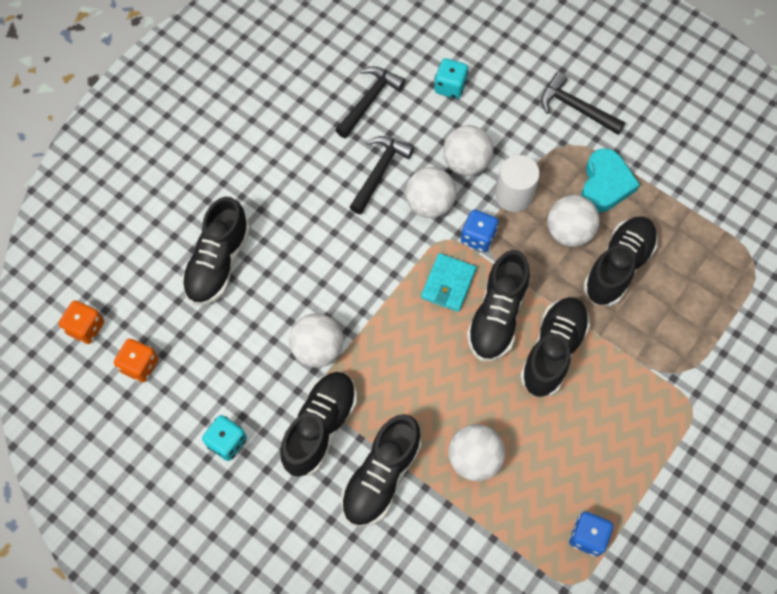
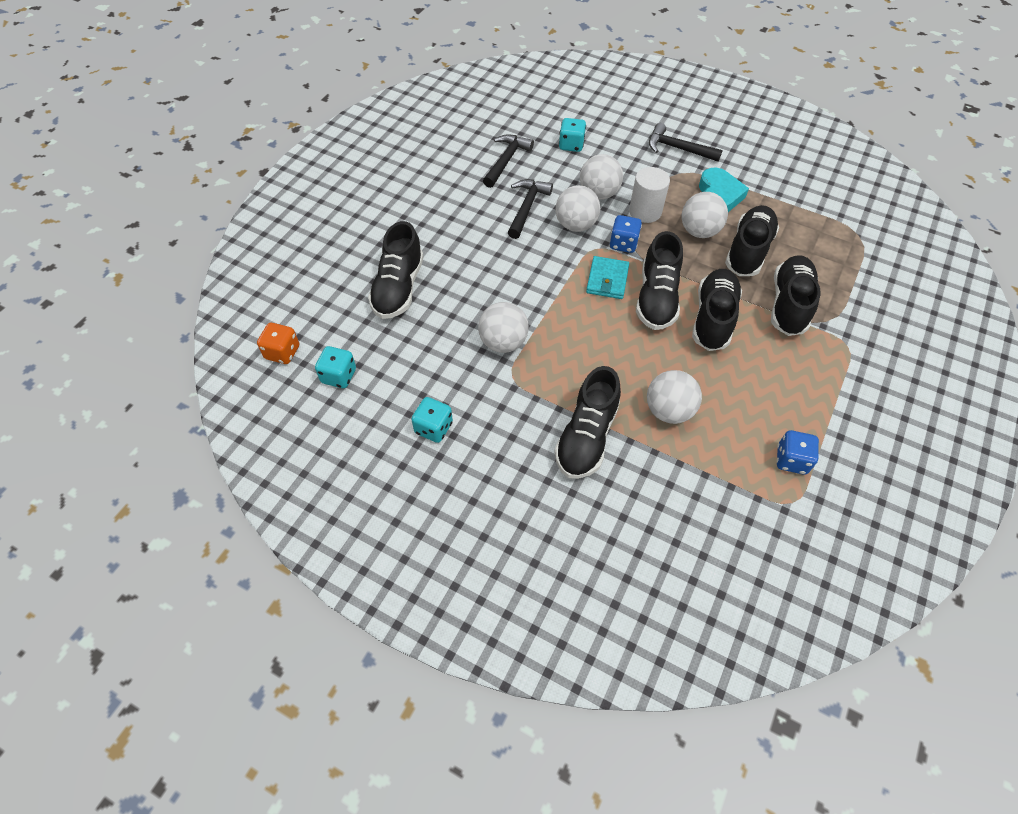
camera: 10 degrees left, 10 degrees down
(140, 365) = (339, 376): orange dice -> turquoise dice
(320, 427) = (519, 404): black shoe -> black shoe (788, 305)

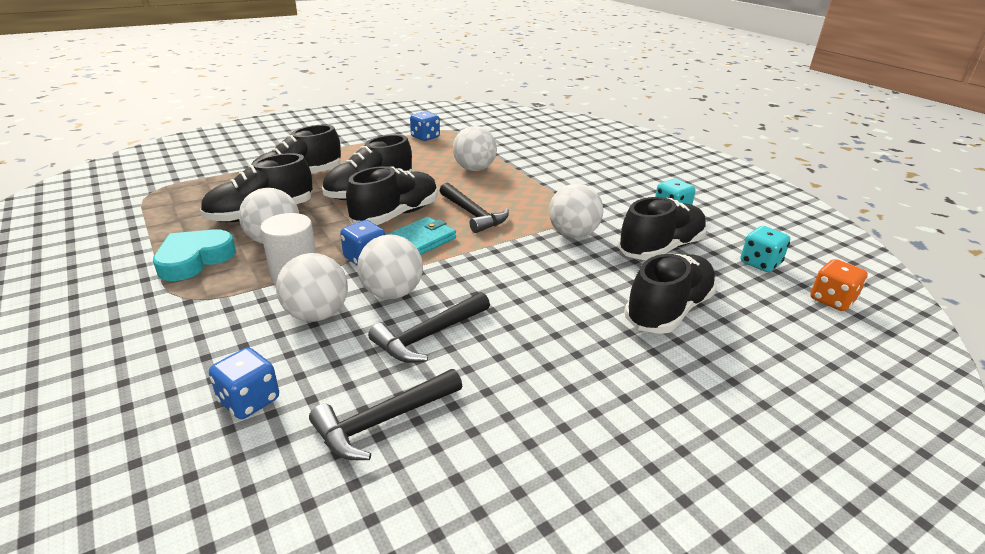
camera: 150 degrees left, 25 degrees down
(571, 145) = (249, 401): turquoise dice -> blue dice
(586, 437) = (548, 176): black shoe -> black shoe (660, 249)
(678, 149) = (126, 326): black hammer -> black hammer (473, 214)

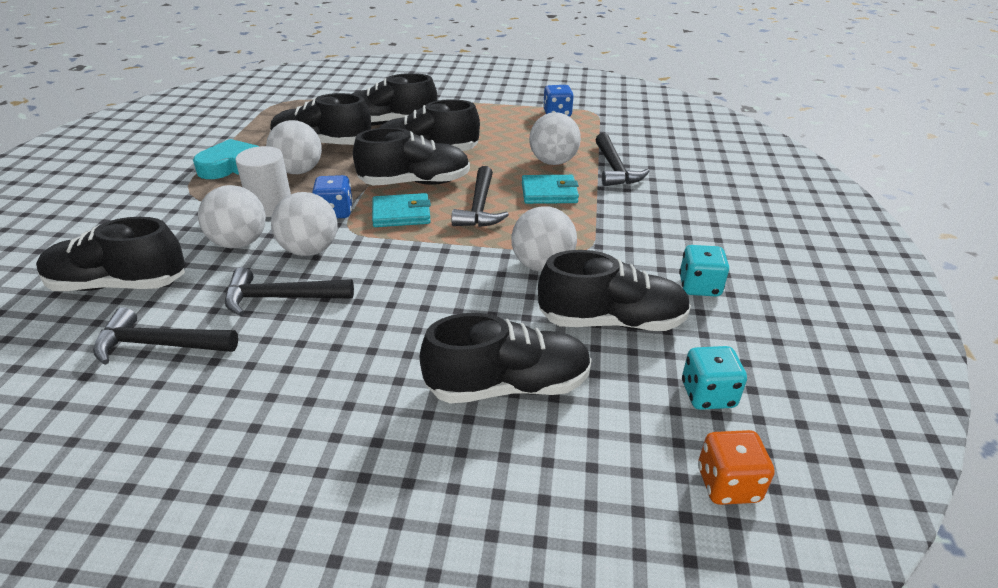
camera: 40 degrees right, 5 degrees up
(249, 401) = (119, 285): blue dice -> black shoe
(504, 189) = (549, 193): none -> turquoise wallet
(520, 161) = (615, 168): none -> black hammer

